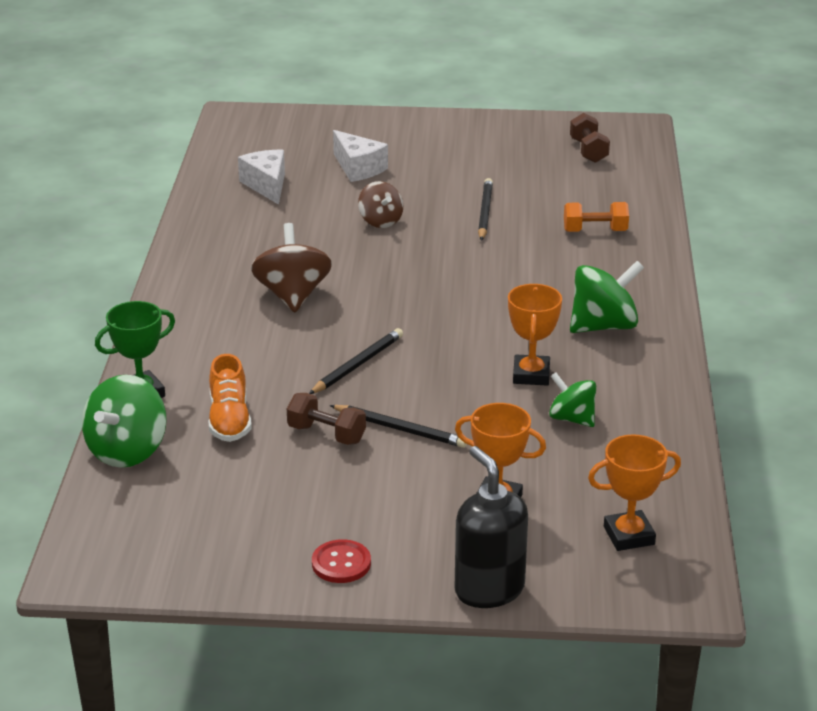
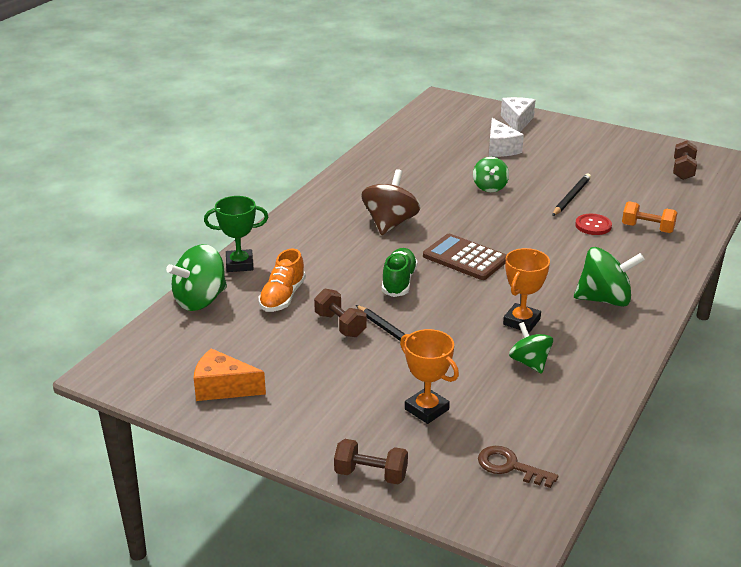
camera: 25 degrees right, 0 degrees up
(243, 546) = (223, 388): none -> orange cheese
(266, 185) = (428, 147): white cheese -> white cheese (517, 121)
(341, 563) = (279, 421): red button -> red button (593, 226)
(357, 365) = (399, 282): black pencil -> green shoe
(380, 221) = (489, 187): brown spinning top -> green spinning top
(414, 316) = (465, 258): none -> brown calculator
(489, 589) = (371, 474): black soap dispenser -> brown dumbbell
(629, 535) = (510, 466): orange trophy -> brown key

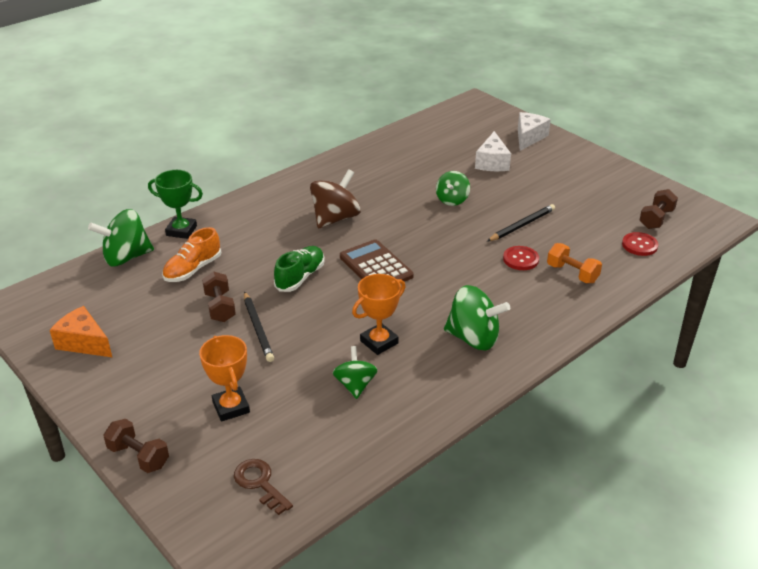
camera: 20 degrees right, 5 degrees up
(686, 194) = (639, 245): none -> red button

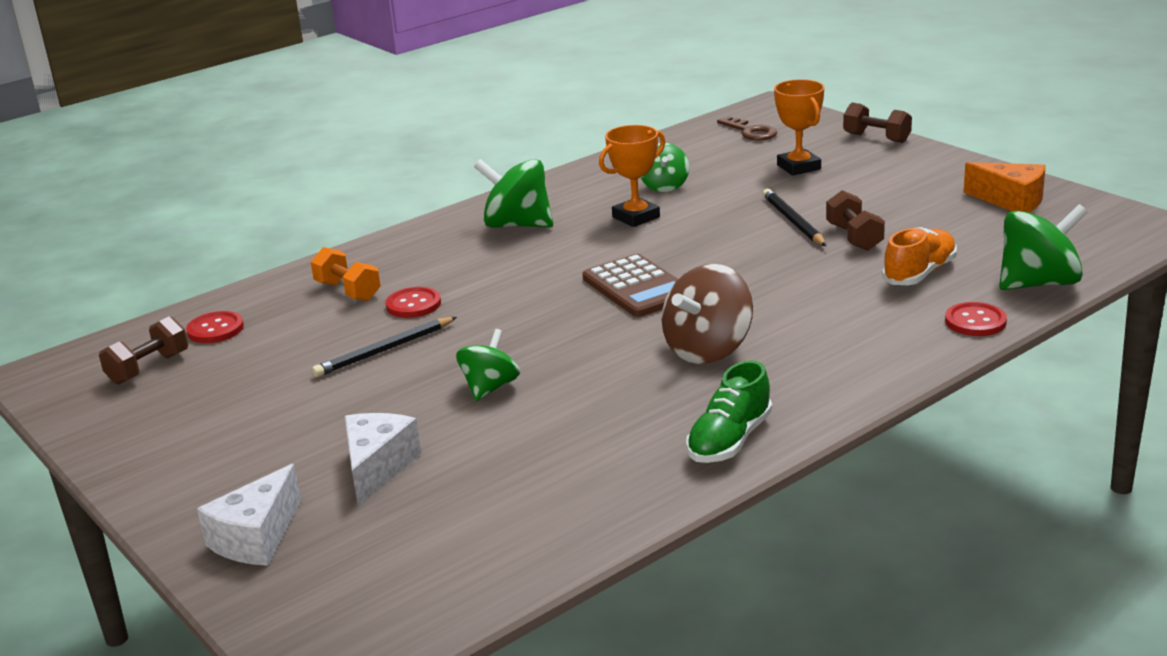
camera: 175 degrees left, 10 degrees down
(181, 231) = (975, 321): green trophy -> red button
(300, 277) = (751, 271): green shoe -> green shoe (729, 440)

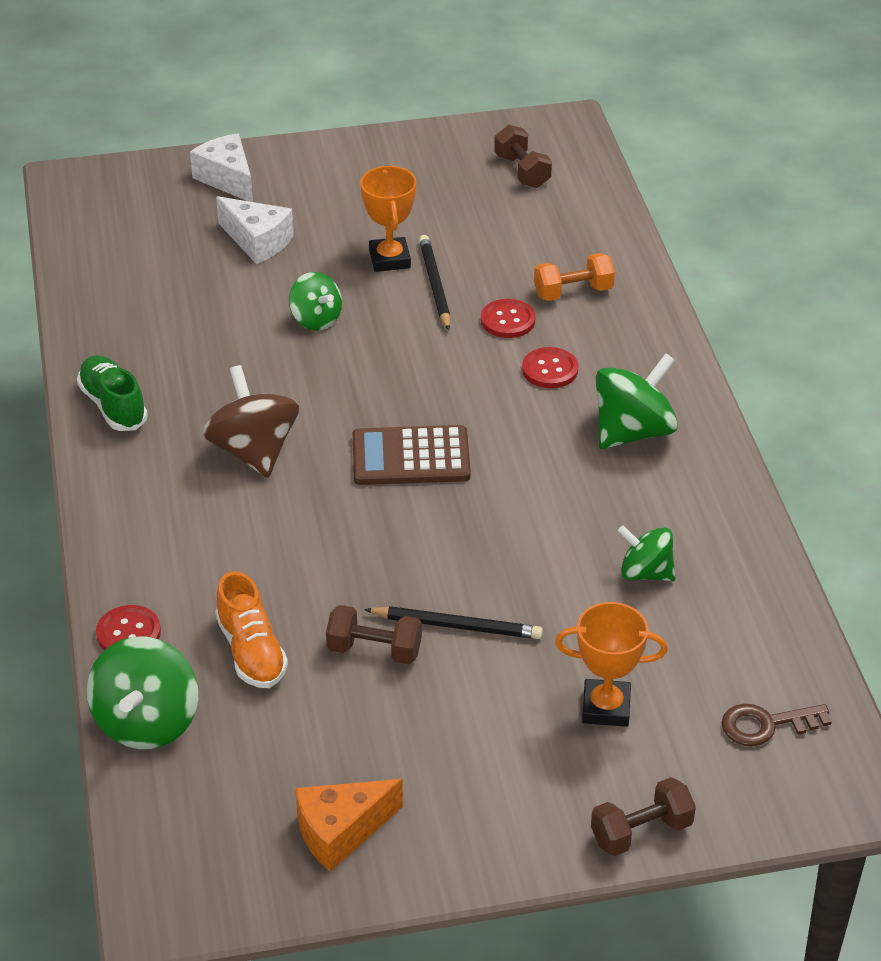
camera: 115 degrees right, 15 degrees up
(215, 329) = (563, 211): red button -> red button (550, 370)
(636, 217) = (577, 518): orange trophy -> orange trophy (390, 259)

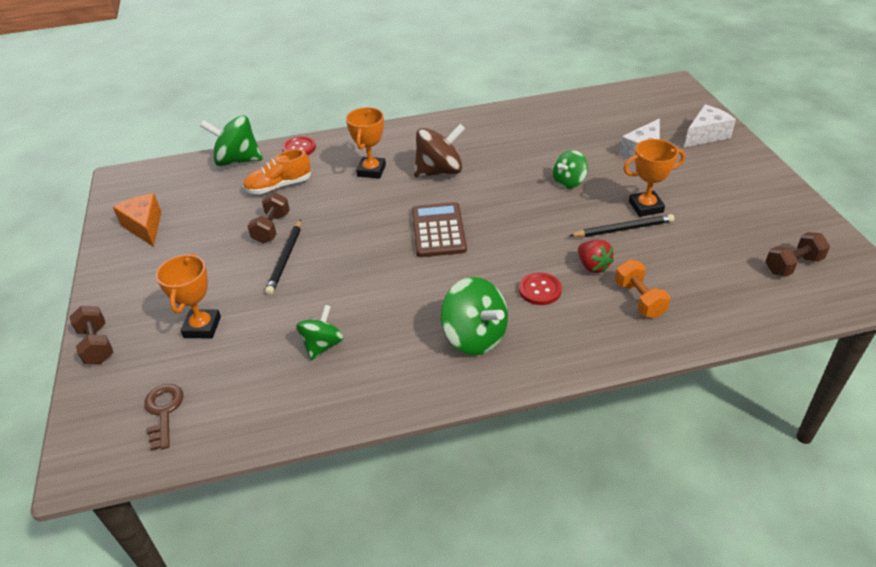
camera: 90 degrees right, 0 degrees up
(113, 406) = (473, 123): green shoe -> none
(231, 532) = (371, 171): none -> orange trophy
(508, 320) = (593, 266): red button -> red strawberry

